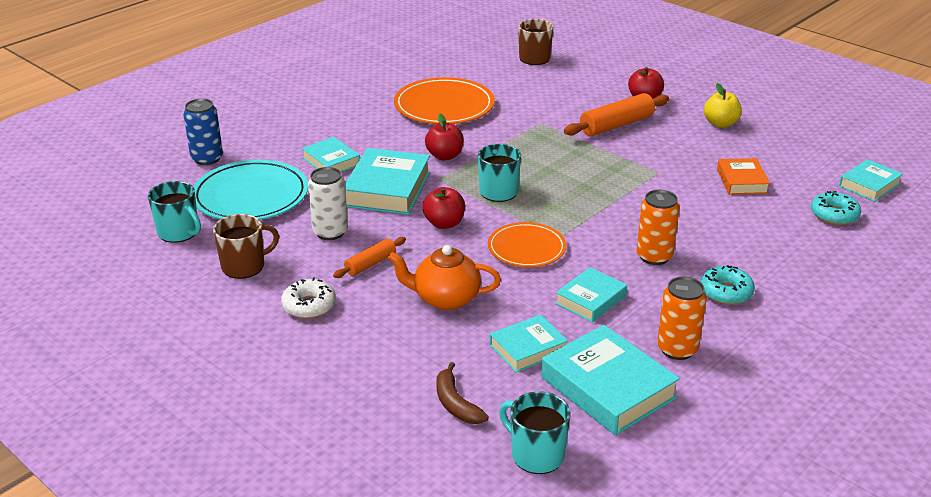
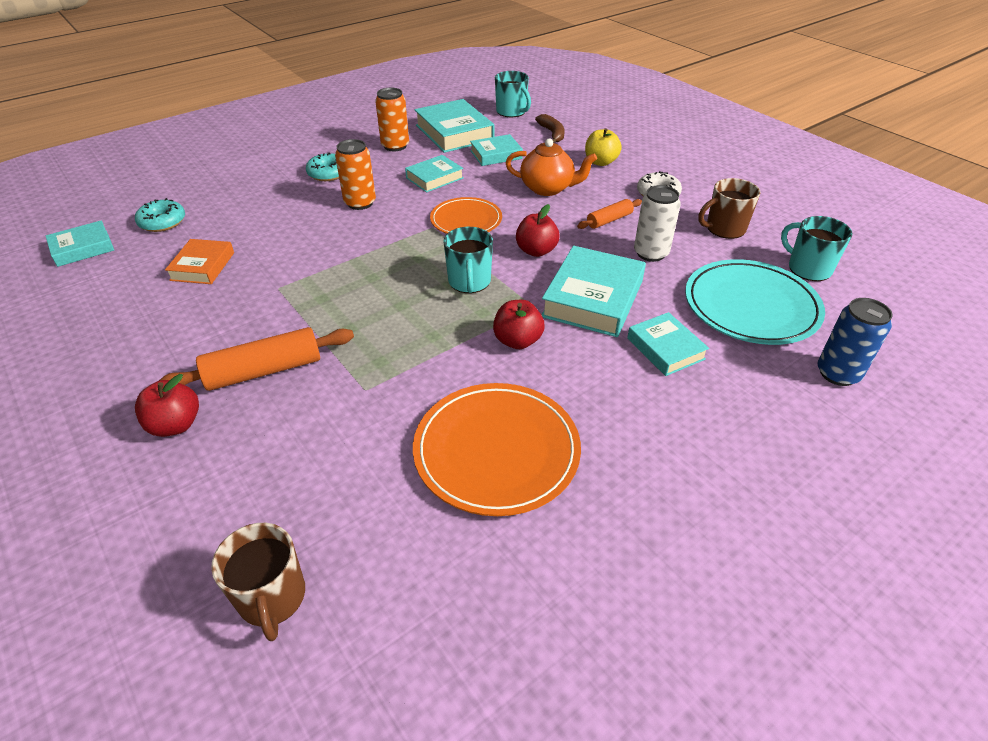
camera: 170 degrees left, 10 degrees up
(720, 124) = (125, 356): yellow apple -> yellow apple (600, 162)

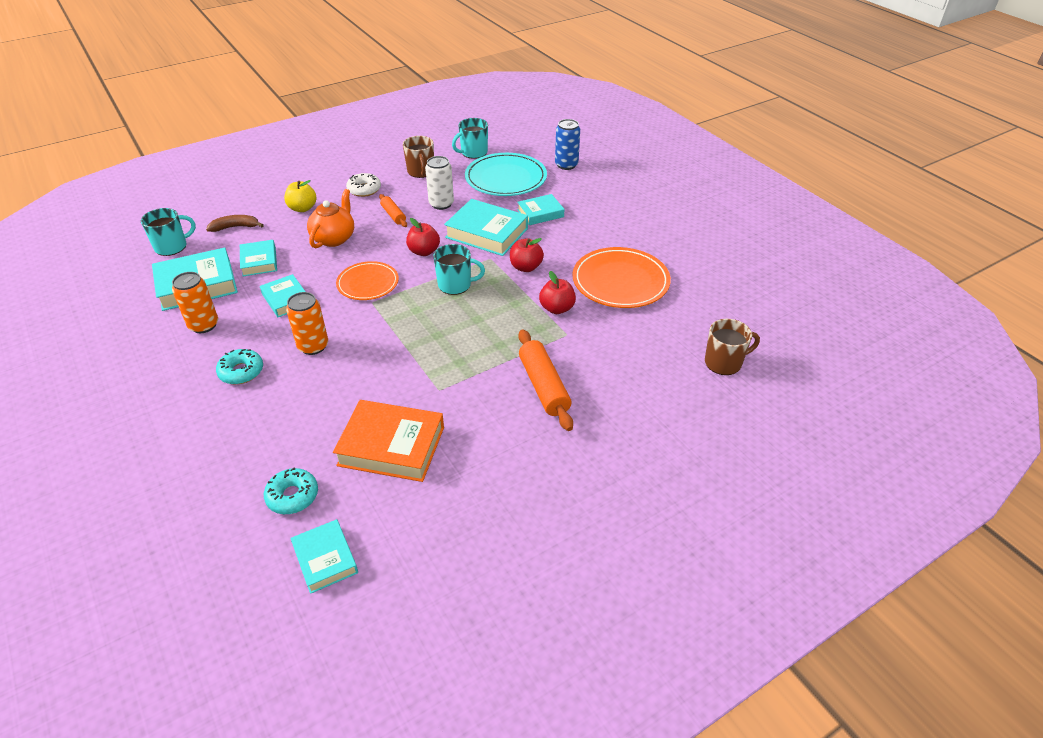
camera: 85 degrees left, 0 degrees up
(175, 425) = (597, 426): red apple -> red apple (557, 308)
(202, 266) = (391, 446): orange book -> orange book, size x1.67

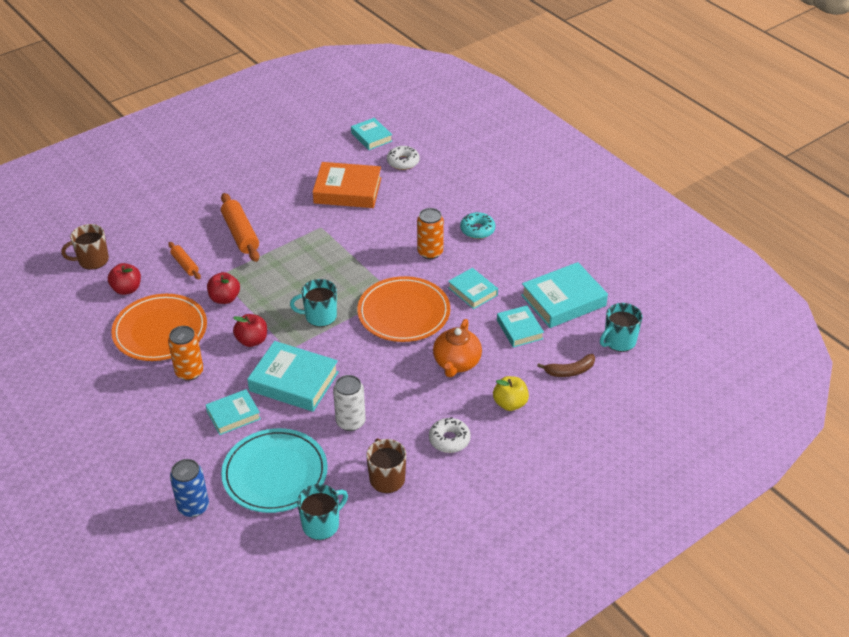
camera: 175 degrees right, 0 degrees up
(204, 325) = (531, 264): orange can -> orange can (189, 372)
(292, 496) = (403, 162): turquoise donut -> white donut
(368, 283) = (403, 312): orange plate -> orange plate, size x1.58
(393, 215) = (402, 400): orange rolling pin -> orange rolling pin (185, 265)
(424, 251) = (357, 353): red apple -> red apple (127, 289)

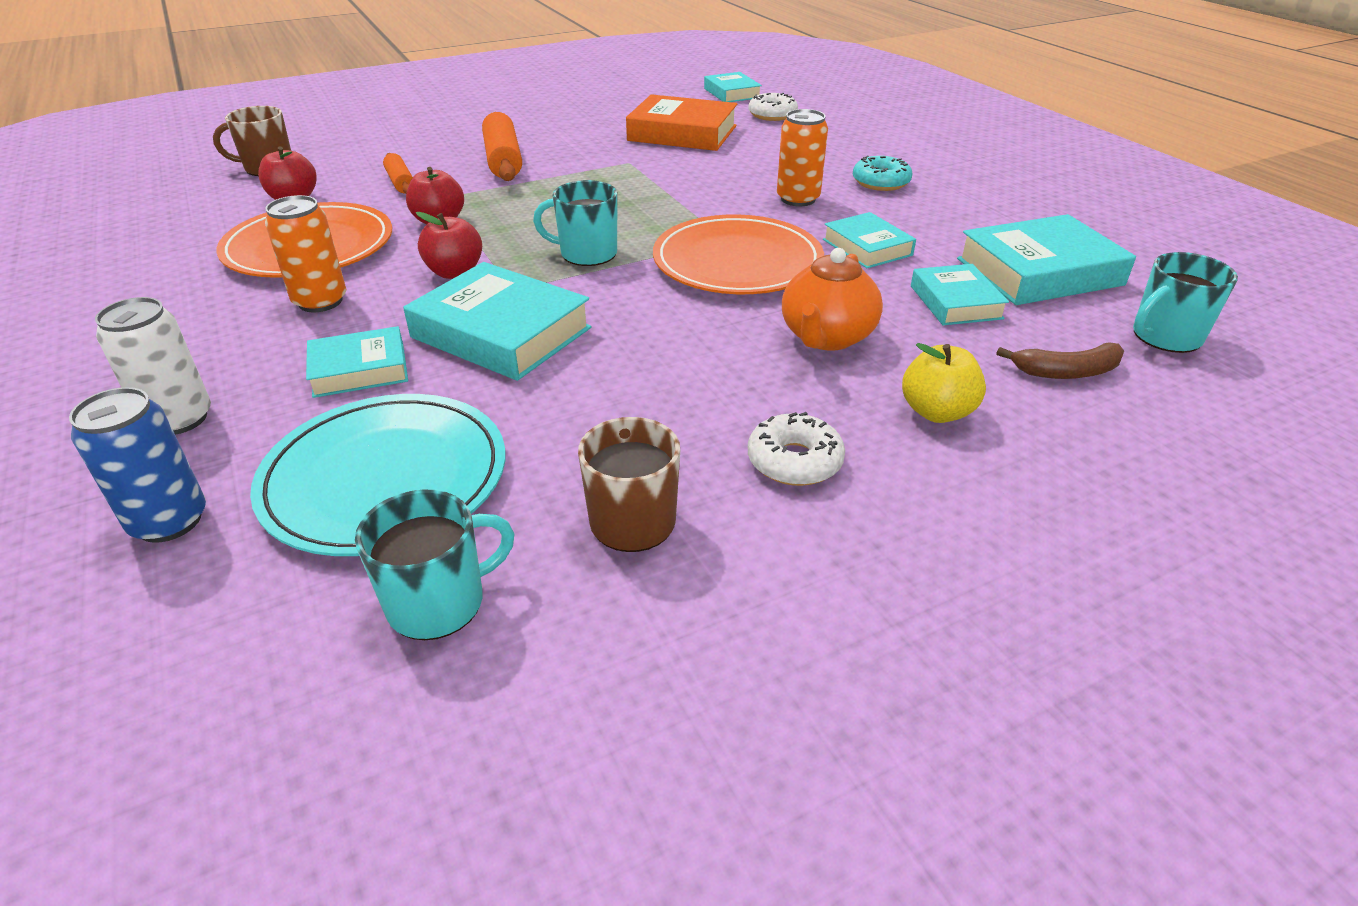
camera: 10 degrees right, 5 degrees down
(350, 422) = (586, 406): white can -> white can (179, 419)

